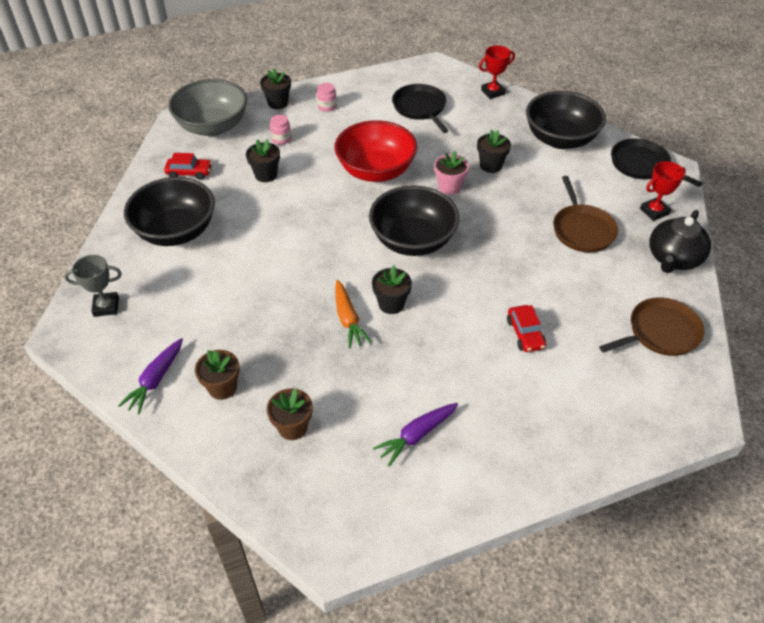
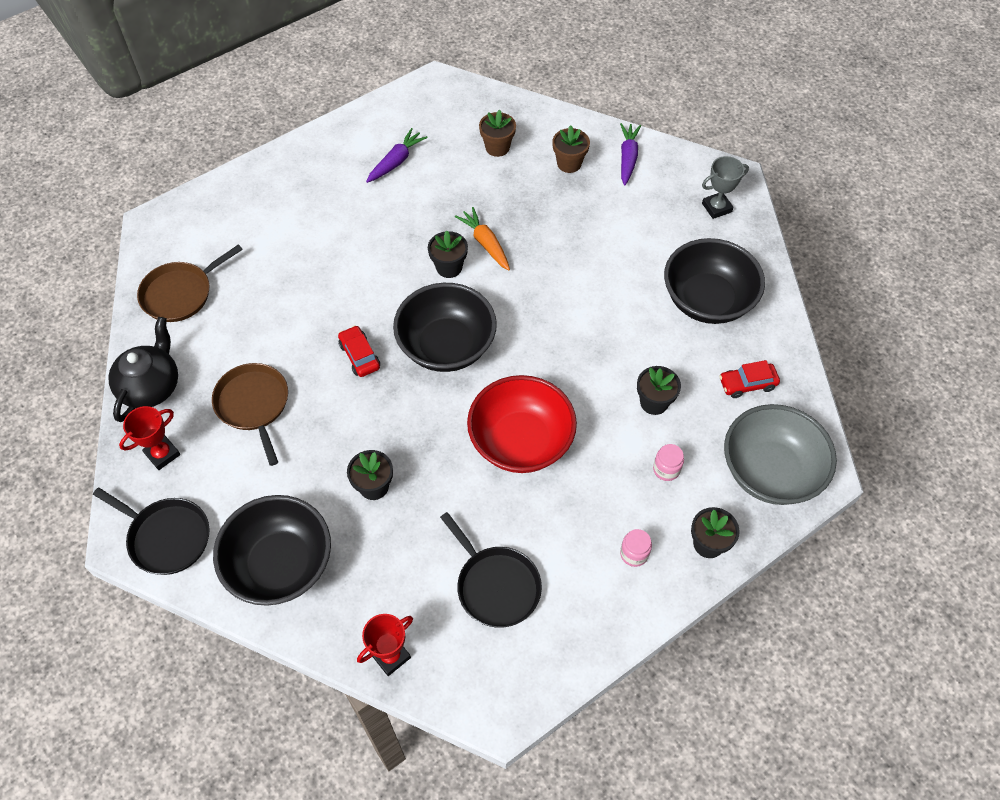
camera: 165 degrees right, 10 degrees up
(449, 187) = (421, 435): pink flower pot -> none
(525, 334) = (313, 265): red car -> red car (359, 356)

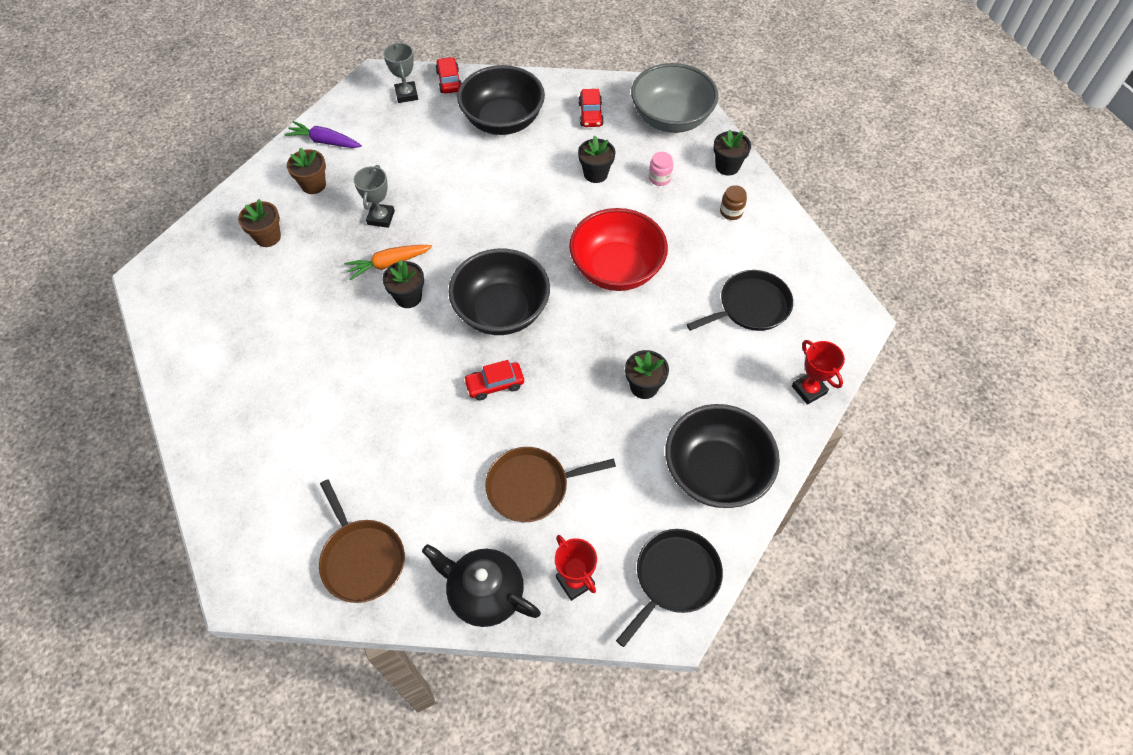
camera: 80 degrees left, 0 degrees up
(396, 161) = (249, 326): purple carrot -> none
(541, 224) = (381, 218): none -> grey trophy
(634, 554) = (731, 212): pink jar -> brown jar
(751, 240) = (449, 81): none -> red car

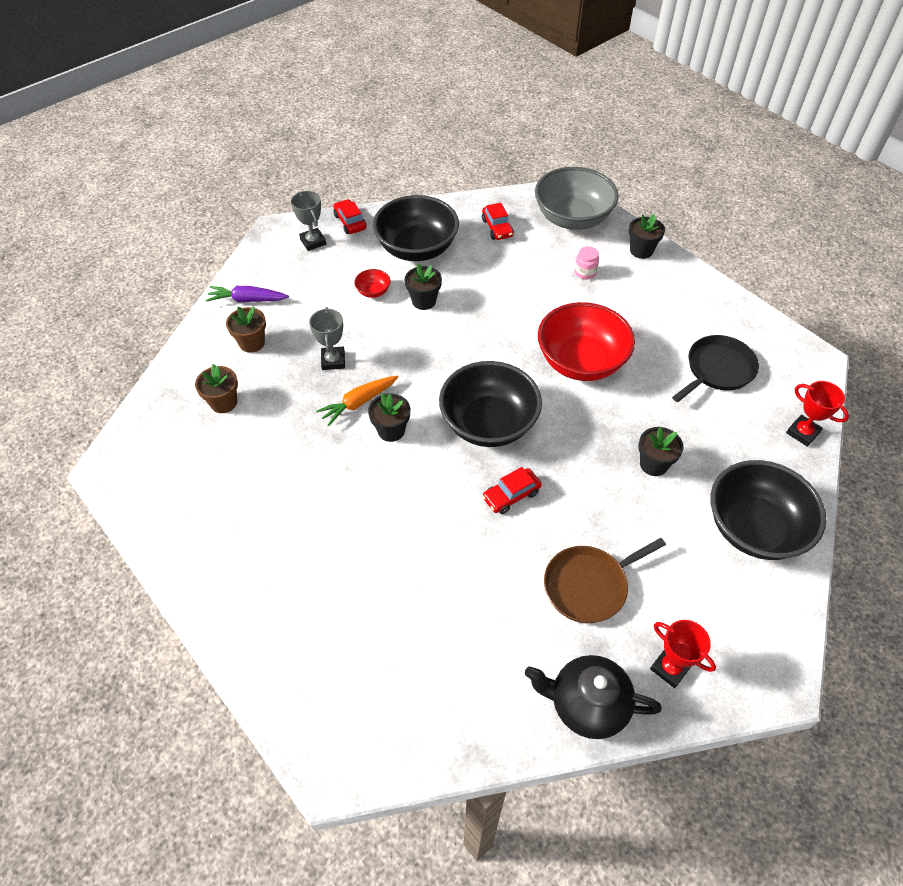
camera: 15 degrees left, 5 degrees down
(361, 559) = (448, 703): brown pan -> none
(444, 156) = (373, 291): none -> red bowl
(595, 174) = (524, 280): black flower pot -> black flower pot (424, 301)
(674, 578) = (762, 639): black pan -> none
(731, 212) = (662, 290): brown jar -> none

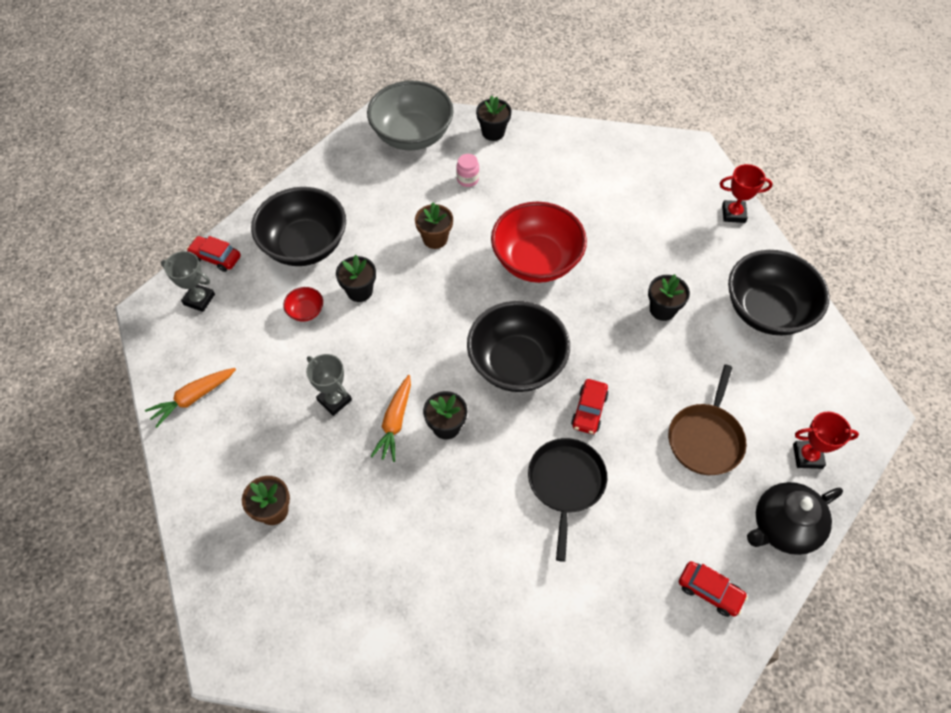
camera: 40 degrees left, 5 degrees up
(248, 300) = (193, 398): purple carrot -> orange carrot
(252, 343) = (241, 436): brown flower pot -> brown flower pot (435, 239)
(497, 228) = (357, 182): red car -> red car (709, 591)
(717, 370) = (637, 201): black pan -> black pan (566, 484)

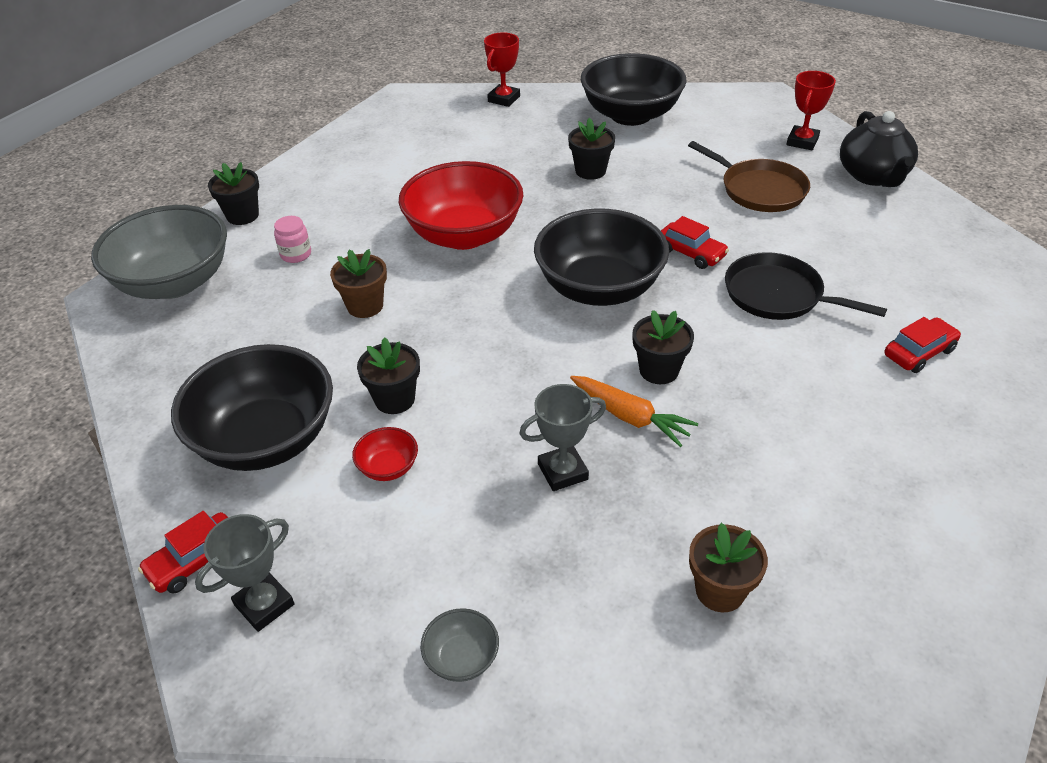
camera: 65 degrees left, 15 degrees down
(193, 398) = (462, 658): orange carrot -> grey bowl
(709, 591) = (932, 236): red car -> red car (919, 352)

